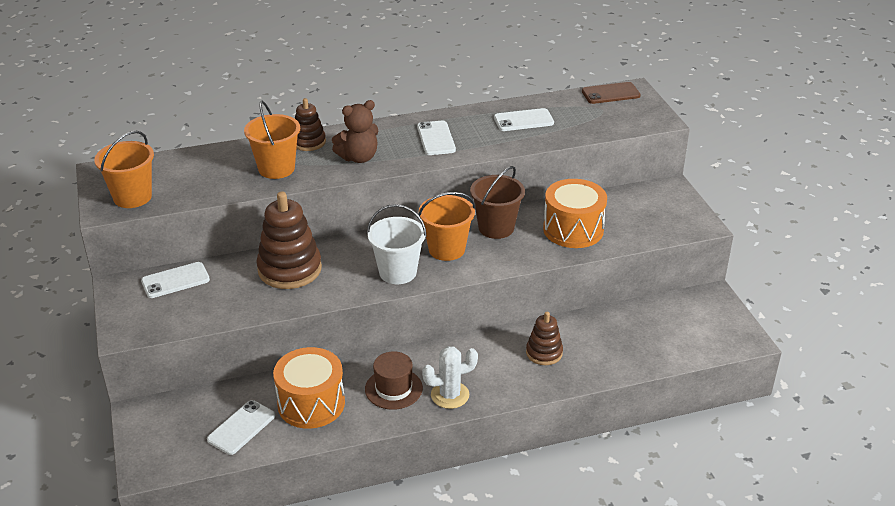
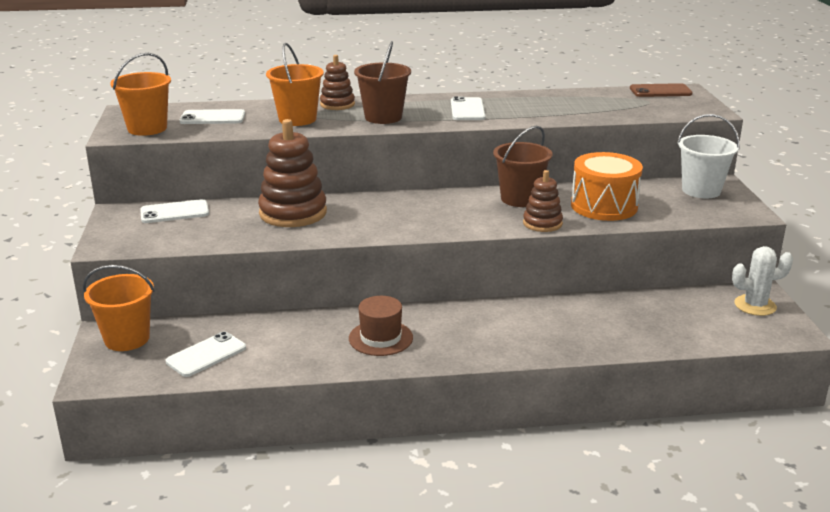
camera: 10 degrees right, 10 degrees down
(311, 403) = (287, 342): orange drum -> none
(358, 157) = (383, 117): brown teddy bear -> brown bucket
(397, 272) = (404, 224): white bucket -> white bucket (701, 190)
(446, 249) = (462, 211): orange bucket -> orange bucket (127, 339)
(450, 395) = (441, 349): white cactus -> white cactus (755, 305)
(523, 120) = (563, 103): white phone -> white phone (212, 118)
(544, 353) = (556, 323): brown stacking toy -> brown stacking toy (542, 223)

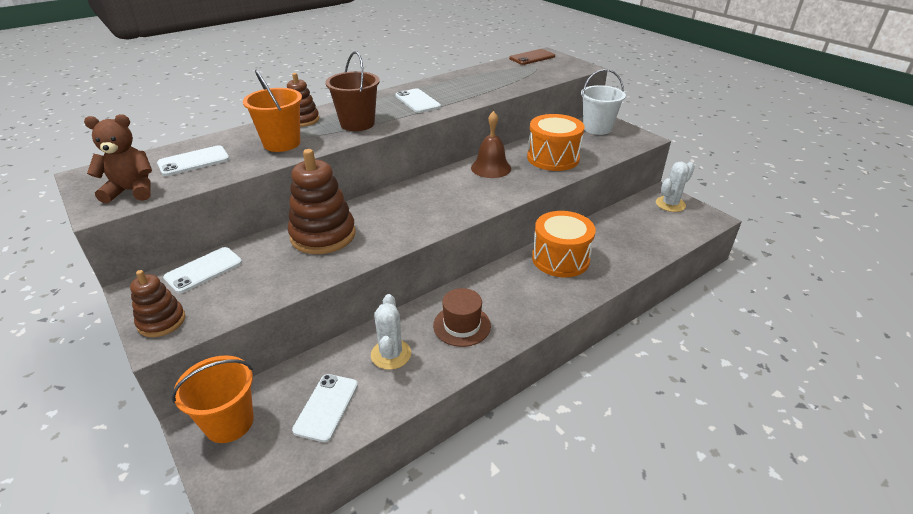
camera: 30 degrees left, 10 degrees up
(147, 128) = (132, 191): orange bucket -> brown teddy bear
(294, 338) = (391, 354): none -> white cactus
(520, 199) = (491, 168): brown bucket -> brown bell
(542, 223) = (529, 185): brown stacking toy -> brown stacking toy (161, 321)
(547, 317) = (560, 259): none -> orange drum

